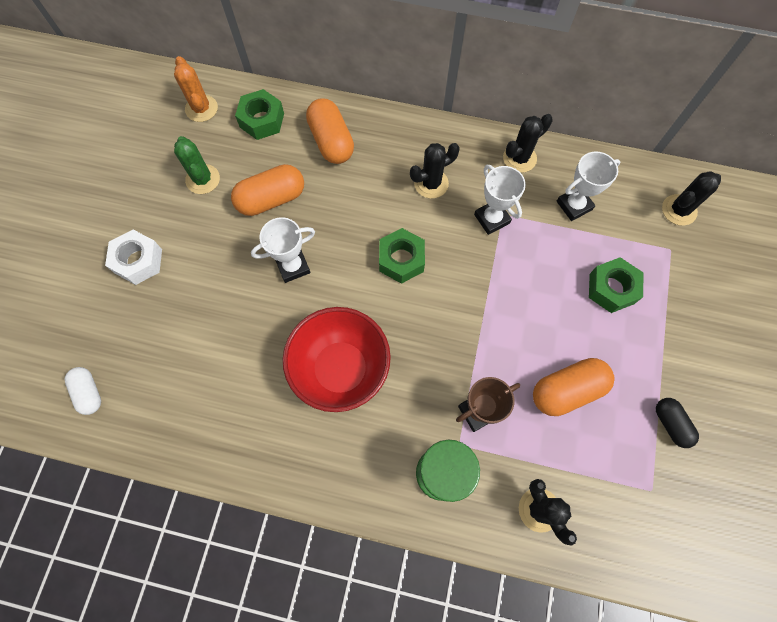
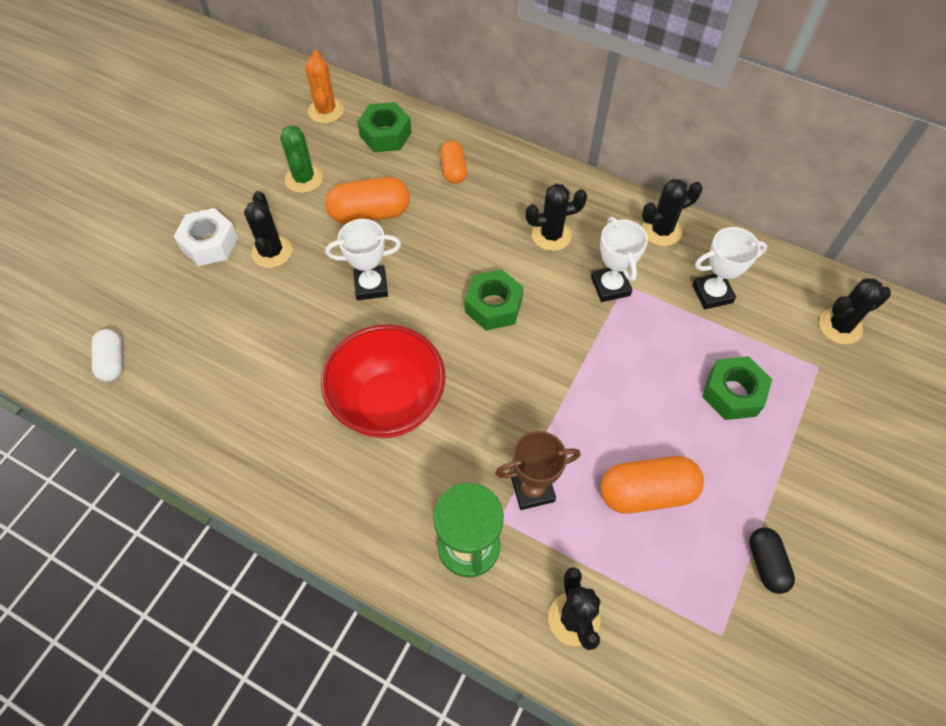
camera: 15 degrees right, 10 degrees down
(197, 255) = (272, 252): none -> black cactus
(331, 141) = (453, 170): orange capsule -> orange capsule, size x0.61

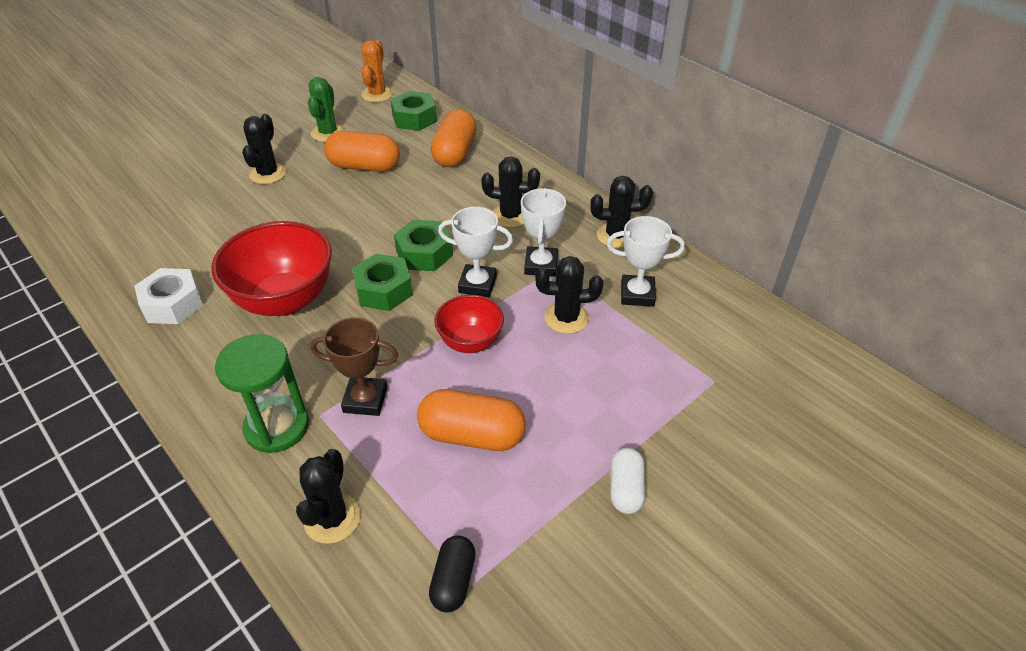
camera: 20 degrees right, 15 degrees down
(112, 361) = (94, 215): white capsule -> white capsule (626, 489)
(209, 243) = (224, 158): white nut -> white nut (173, 304)
(371, 286) = (330, 214): white trophy -> white trophy (477, 284)
(453, 170) = (454, 153): orange capsule -> orange capsule, size x1.64
(592, 395) = (470, 342): none -> red bowl
(733, 393) = (610, 378): green nut -> green nut (384, 290)
(766, 563) = (557, 535): black capsule -> black capsule (453, 581)
(840, 326) = (757, 353): black cactus -> black cactus (566, 318)

